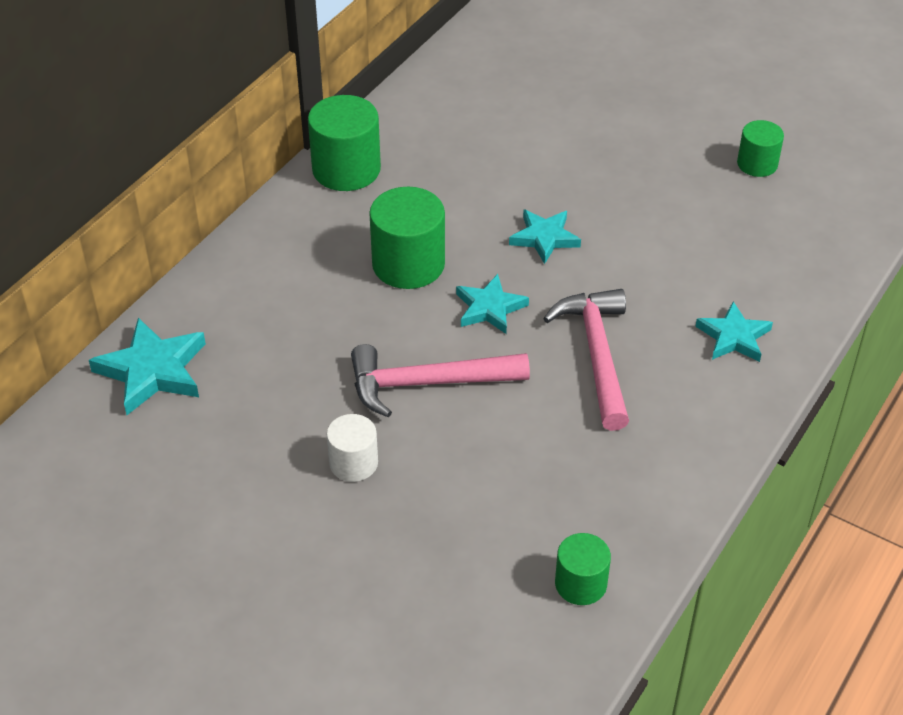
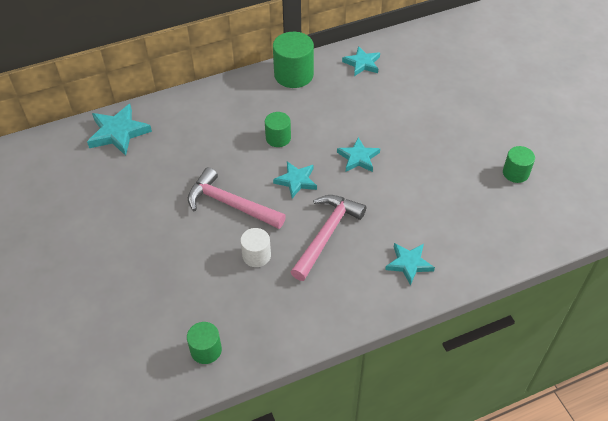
camera: 35 degrees right, 5 degrees up
(353, 463) = (161, 225): white cylinder -> white cylinder (256, 255)
(408, 264) = (278, 138): green cylinder -> green cylinder, size x0.60
(430, 112) = (362, 63): none -> turquoise star

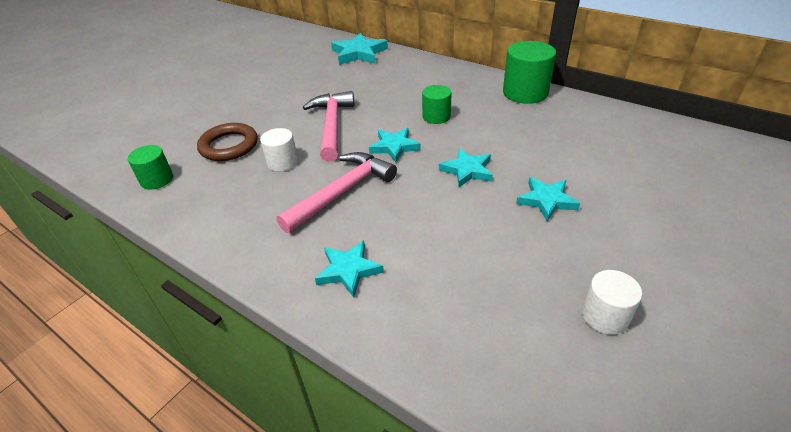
camera: 60 degrees right, 10 degrees down
(197, 284) = (229, 146): none -> brown ring
(327, 234) = (342, 192): pink hammer -> pink hammer turned 45 degrees counterclockwise
(362, 63) = (600, 120): turquoise star -> turquoise star (546, 200)
(515, 173) = (605, 316): green cylinder -> white cylinder

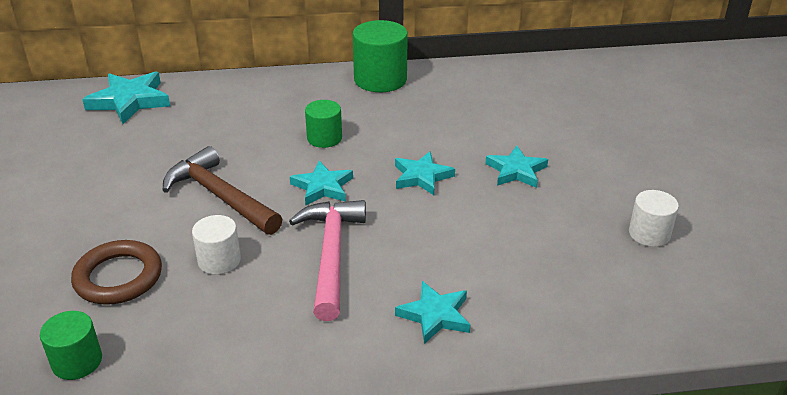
camera: 45 degrees left, 5 degrees down
(332, 125) = (220, 196): pink hammer -> brown hammer

